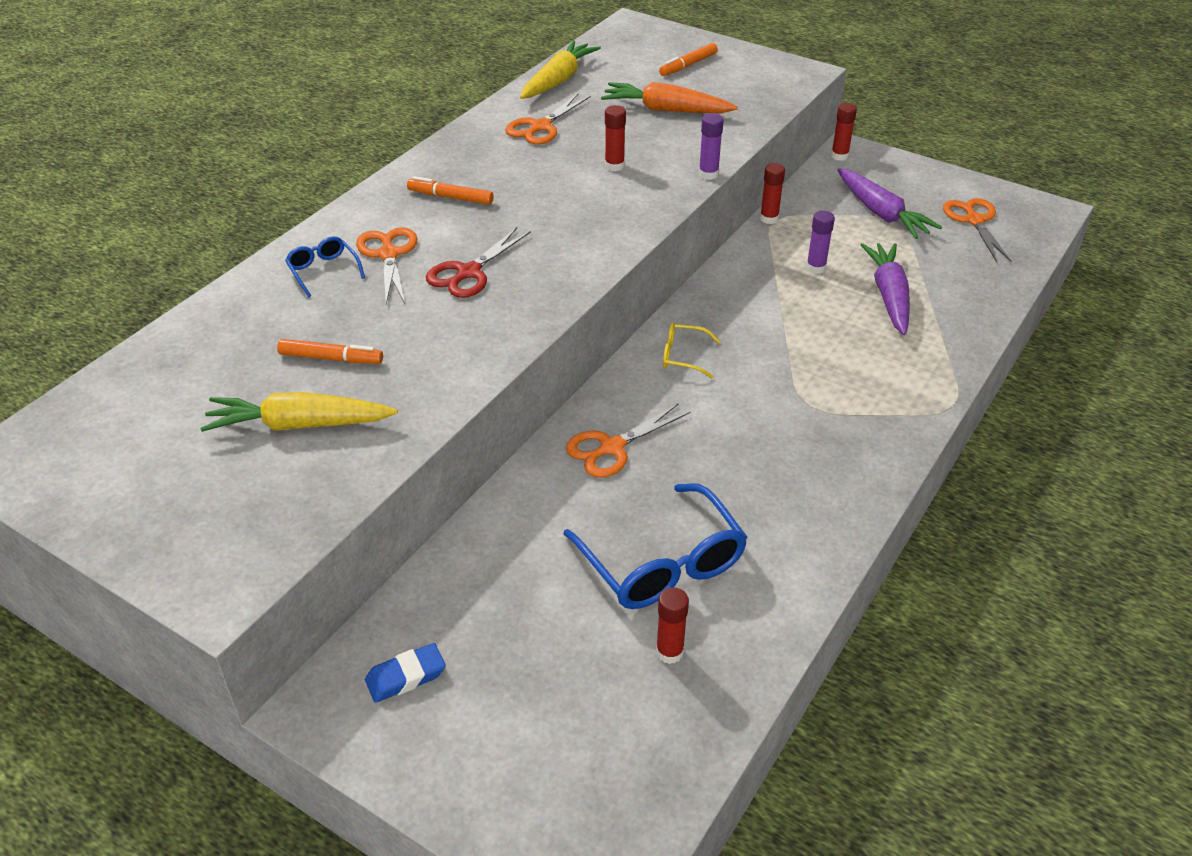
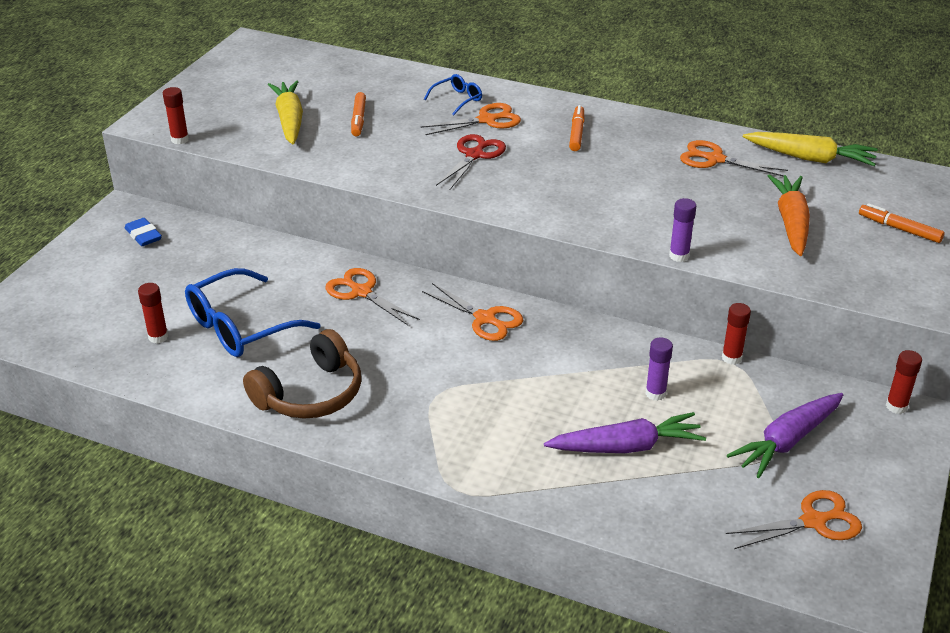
camera: 80 degrees right, 5 degrees down
(469, 272) = (474, 155): red scissors -> red scissors turned 90 degrees clockwise
(614, 166) = (666, 203): red glue stick -> red glue stick (180, 140)
(683, 356) = (485, 319): yellow glasses -> orange scissors
(801, 503) = (310, 394): none -> brown headphones

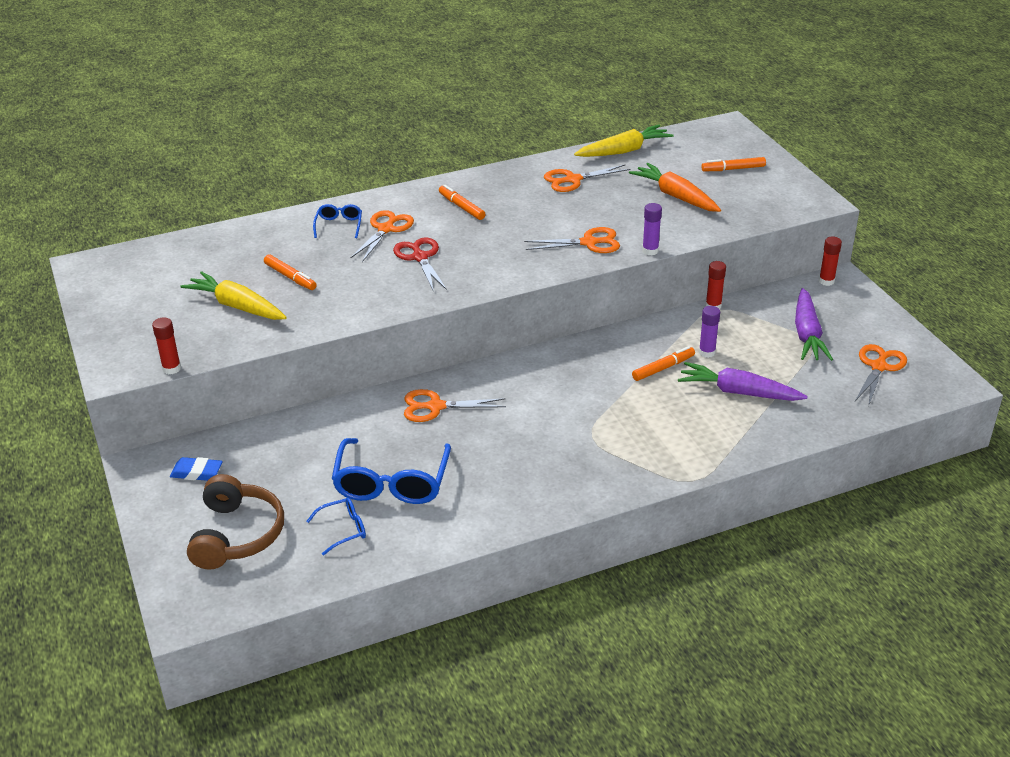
camera: 45 degrees left, 0 degrees up
(158, 337) = (343, 530): red glue stick -> blue glasses
(310, 394) = (514, 490): brown headphones -> brown headphones (237, 535)
(485, 319) = (543, 372): orange scissors -> orange scissors (588, 243)
(591, 381) = (663, 368): none -> orange marker
(626, 447) = (738, 392): purple carrot -> purple carrot turned 105 degrees counterclockwise

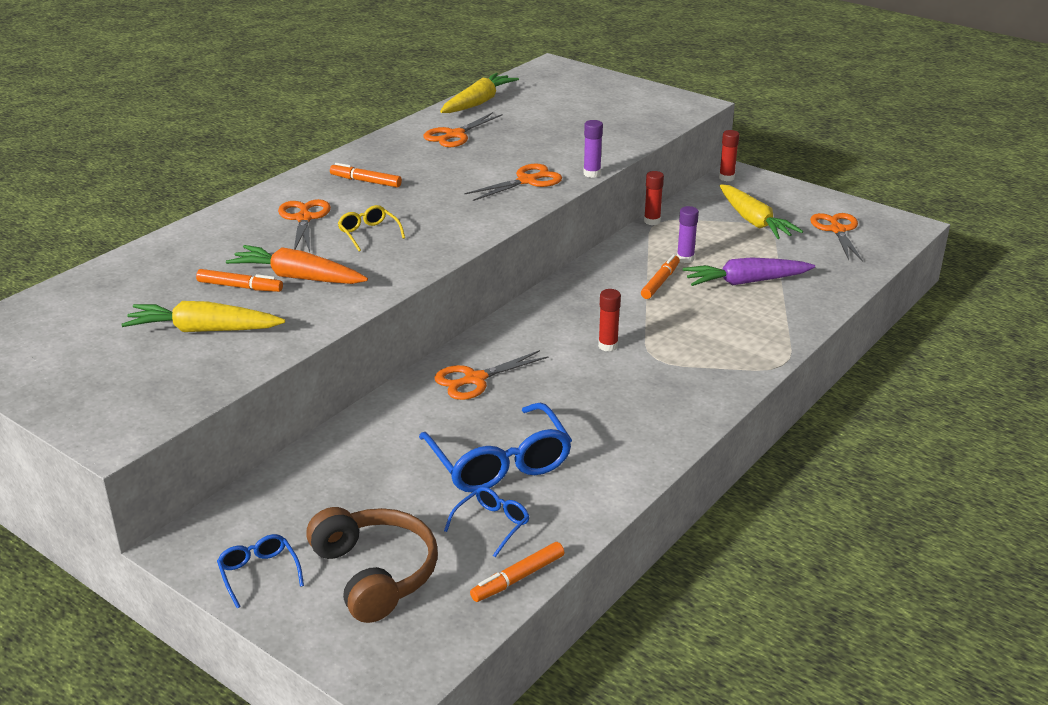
camera: 30 degrees left, 5 degrees down
(171, 368) = (185, 412): red glue stick -> red glue stick (608, 346)
(196, 472) = (264, 529): blue eraser -> none
(339, 226) = (247, 228): blue glasses -> blue glasses (259, 574)
(420, 257) = (369, 234): red scissors -> yellow glasses
(676, 196) = (567, 127): orange carrot -> orange carrot (298, 277)
(733, 169) = (594, 96): orange marker -> orange marker (518, 578)
(807, 334) = (754, 221): purple carrot -> yellow carrot

